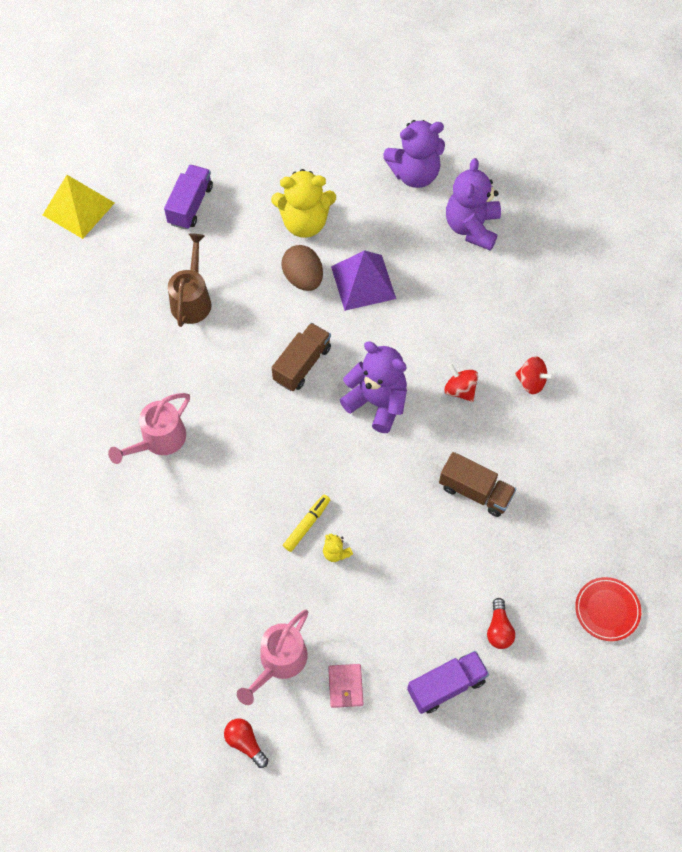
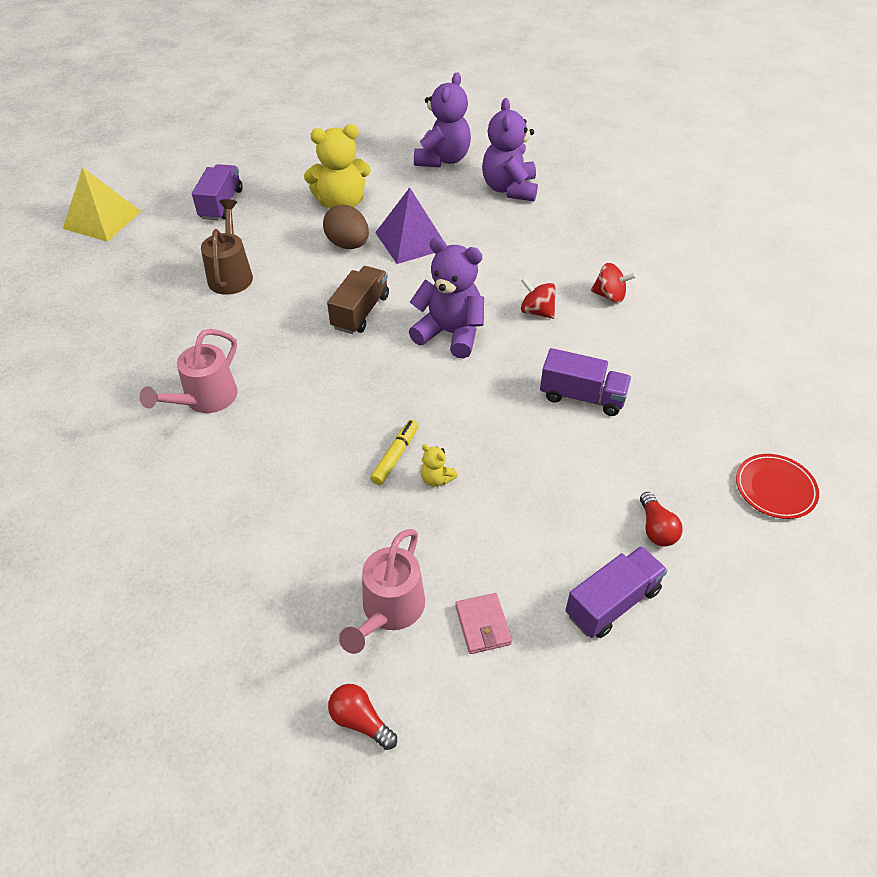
camera: 10 degrees left, 15 degrees down
(414, 174) = (443, 159): purple teddy bear -> purple teddy bear turned 45 degrees counterclockwise
(475, 491) = (582, 396): brown truck -> purple truck

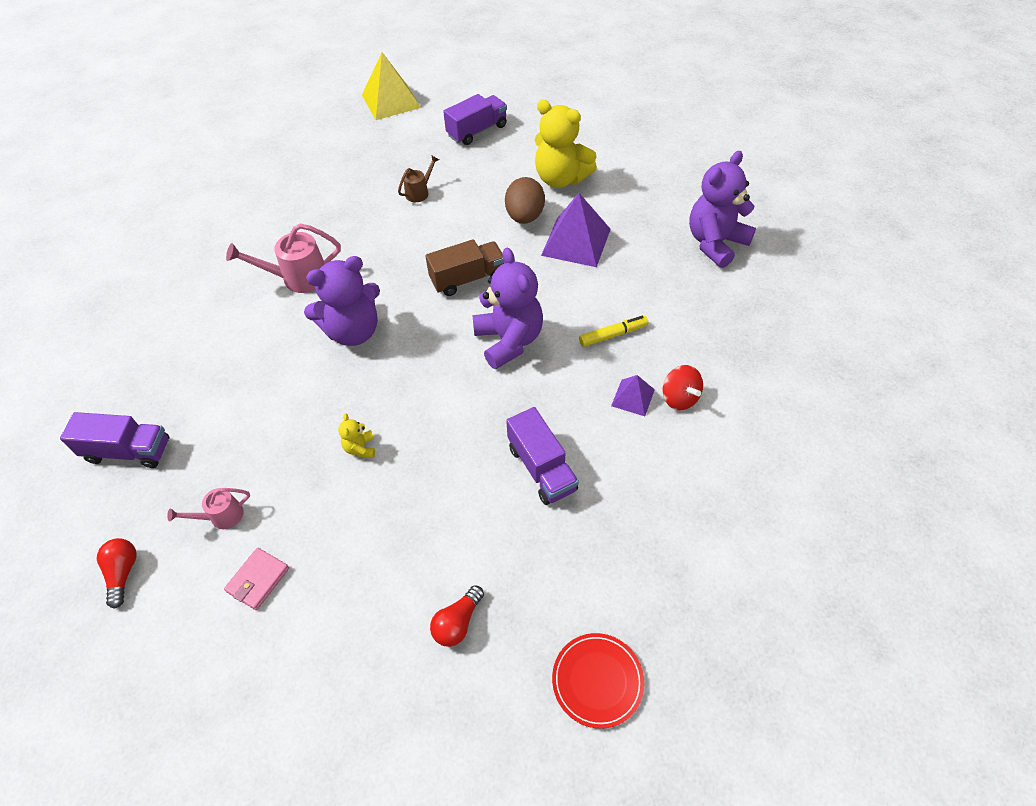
camera: 45 degrees right, 5 degrees up
(231, 274) = (420, 192): brown watering can -> brown watering can, size x0.57
(389, 611) = (221, 517): pink watering can -> pink watering can, size x0.57
(395, 456) = (356, 409): yellow marker -> yellow marker (613, 335)
(443, 159) = (690, 183): purple teddy bear -> purple teddy bear (353, 331)
(537, 311) = (598, 369): red spinning top -> none
(581, 314) = (633, 397): none -> purple pyramid
(612, 602) = (354, 647): purple truck -> purple truck (128, 451)

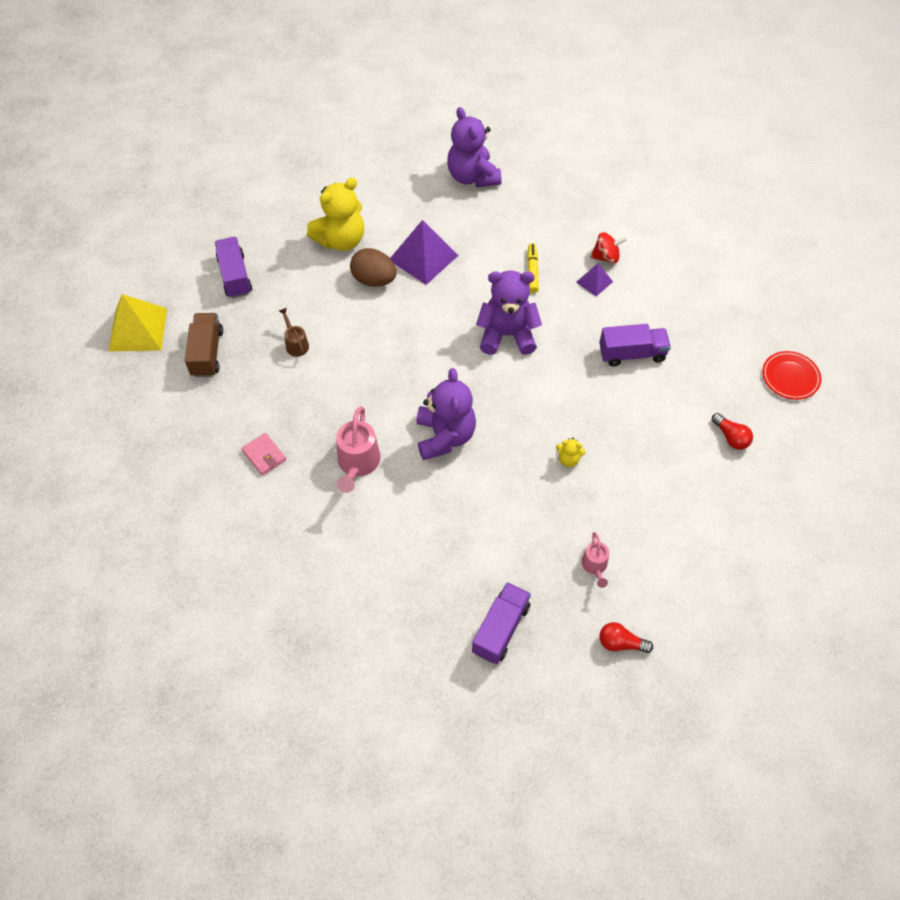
camera: 70 degrees left, 5 degrees up
(258, 580) = (659, 550): pink wallet -> pink wallet (264, 455)
(467, 278) = (426, 341): brown truck -> brown truck (207, 353)

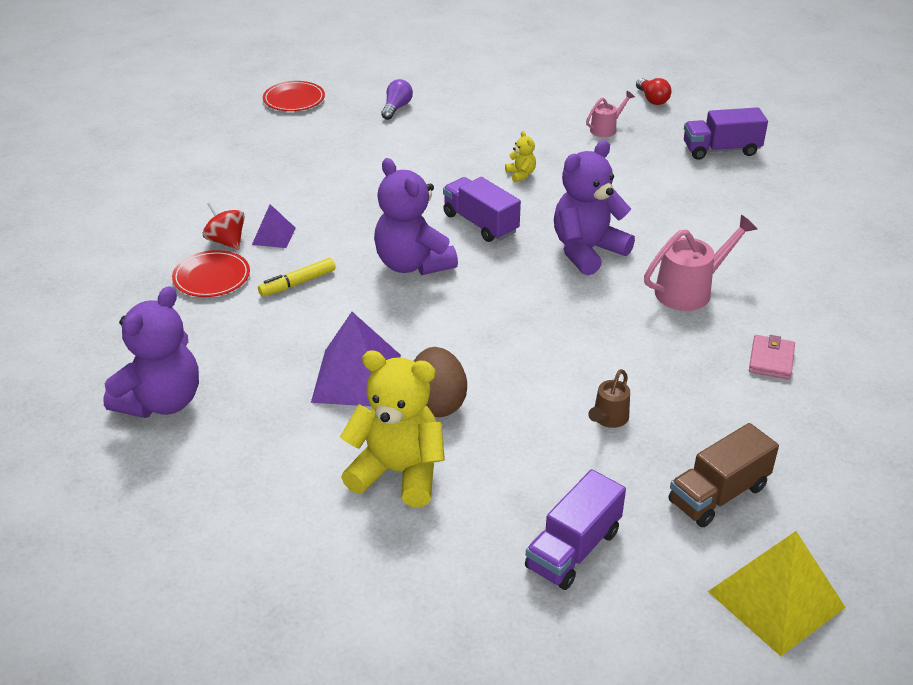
camera: 125 degrees left, 20 degrees down
(571, 235) = (211, 277): none -> red plate
(632, 354) = (354, 182): purple truck -> purple truck (480, 223)
(731, 437) = (396, 108): red light bulb -> purple light bulb

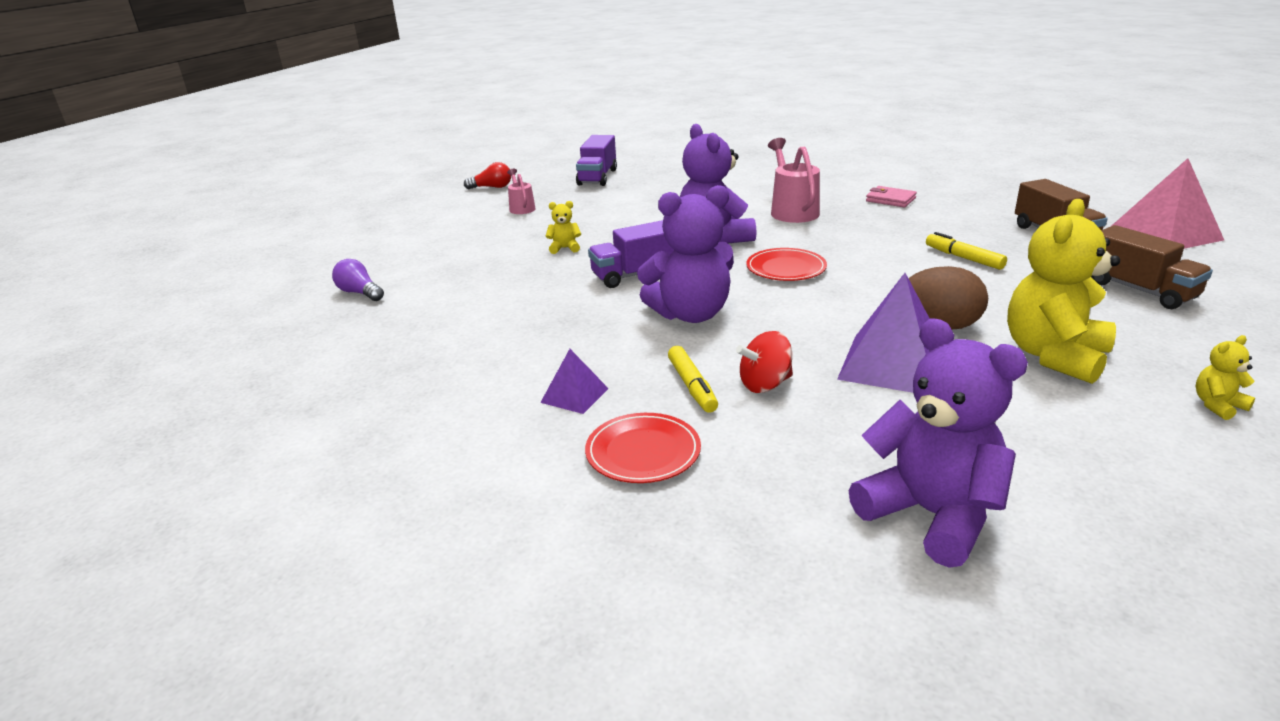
camera: 70 degrees left, 10 degrees down
(226, 241) = (560, 434): red spinning top -> red spinning top (765, 384)
(294, 99) = (246, 355): red plate -> red plate (786, 268)
(333, 566) = (1217, 405): none -> yellow teddy bear
(573, 549) = (1139, 290): purple truck -> brown truck
(608, 419) = (963, 258): brown watering can -> yellow marker
(776, 599) = (1165, 233): yellow pyramid -> pink pyramid

